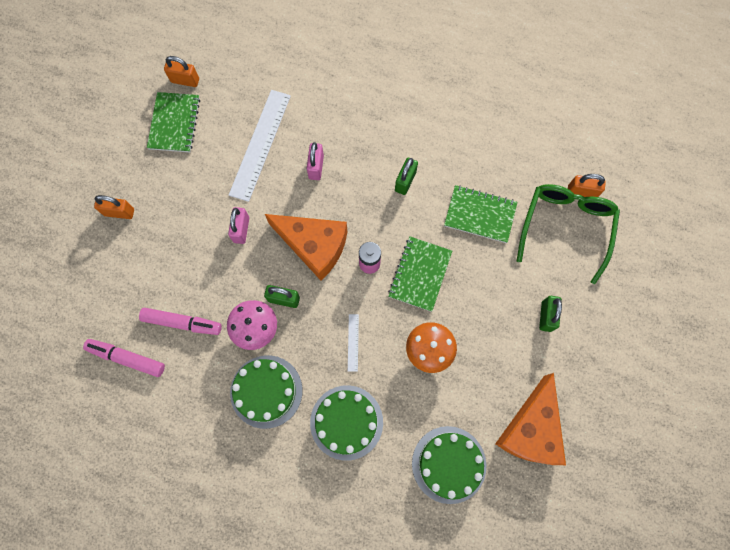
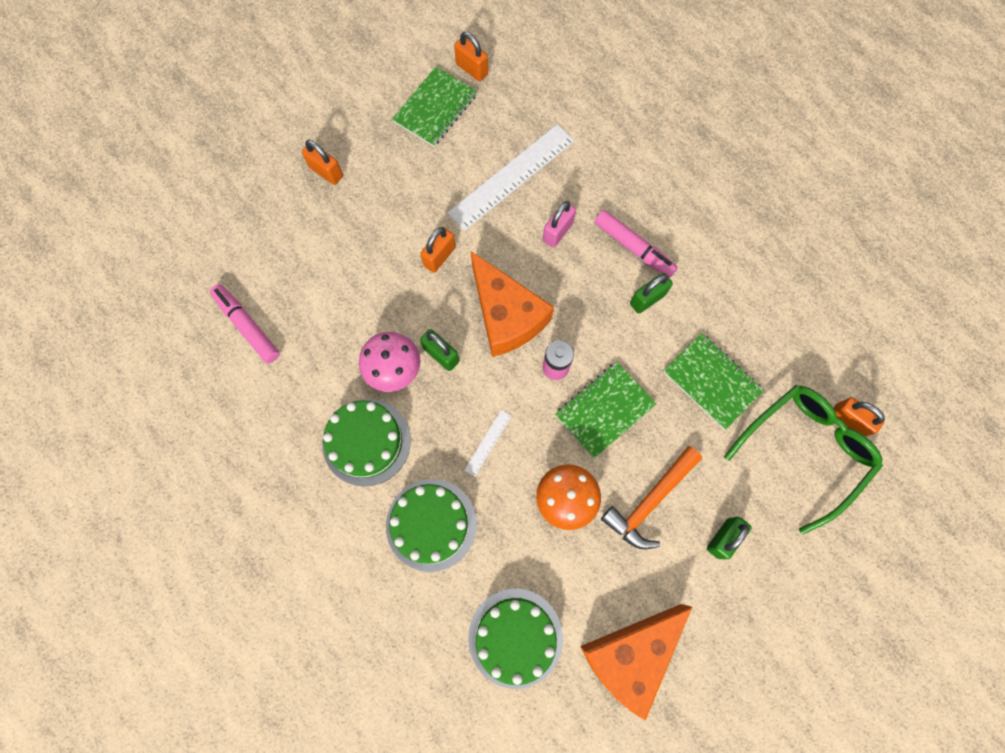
camera: 30 degrees right, 0 degrees up
(182, 322) = (323, 320): pink marker -> pink marker (633, 247)
(241, 230) = (439, 256): pink padlock -> orange padlock
(485, 319) = (650, 501): none -> orange hammer

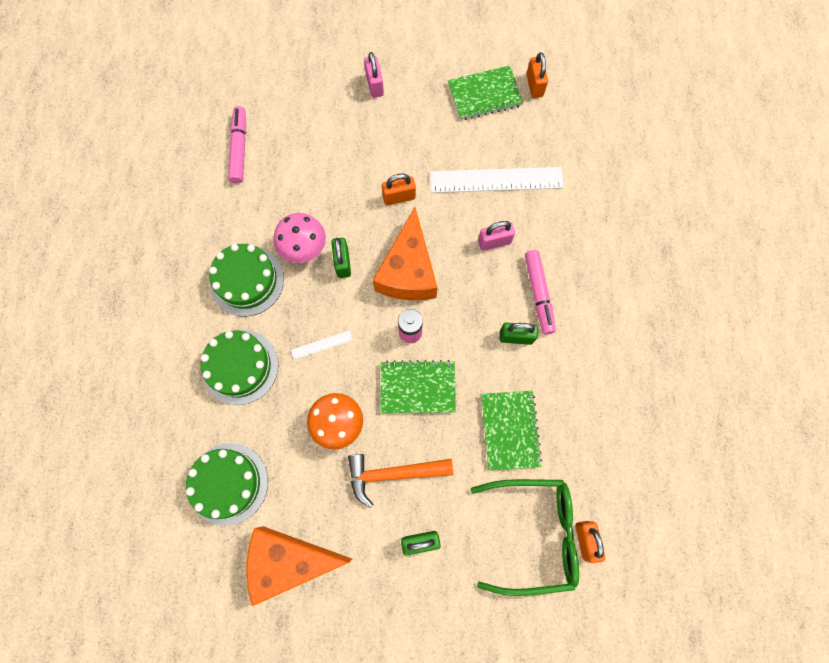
camera: 40 degrees right, 0 degrees up
(326, 172) = (374, 85): orange padlock -> pink padlock

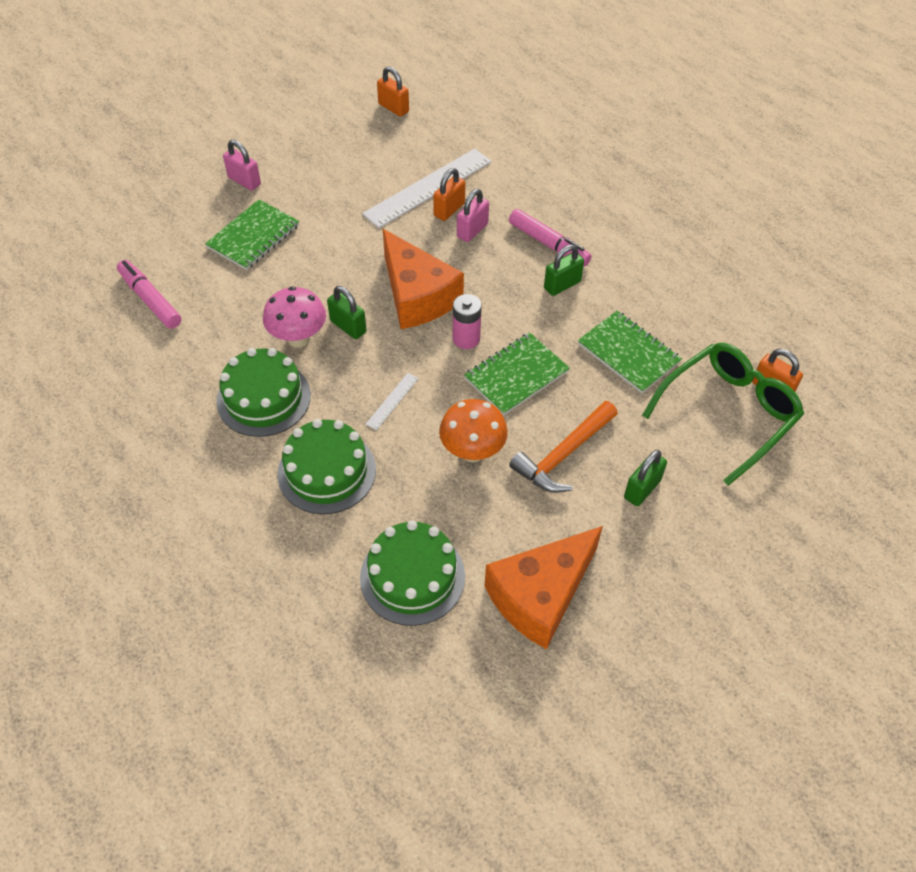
camera: 40 degrees left, 20 degrees down
(399, 197) = (352, 248): orange padlock -> orange padlock (449, 210)
(484, 94) = (356, 136): green notebook -> green notebook (253, 236)

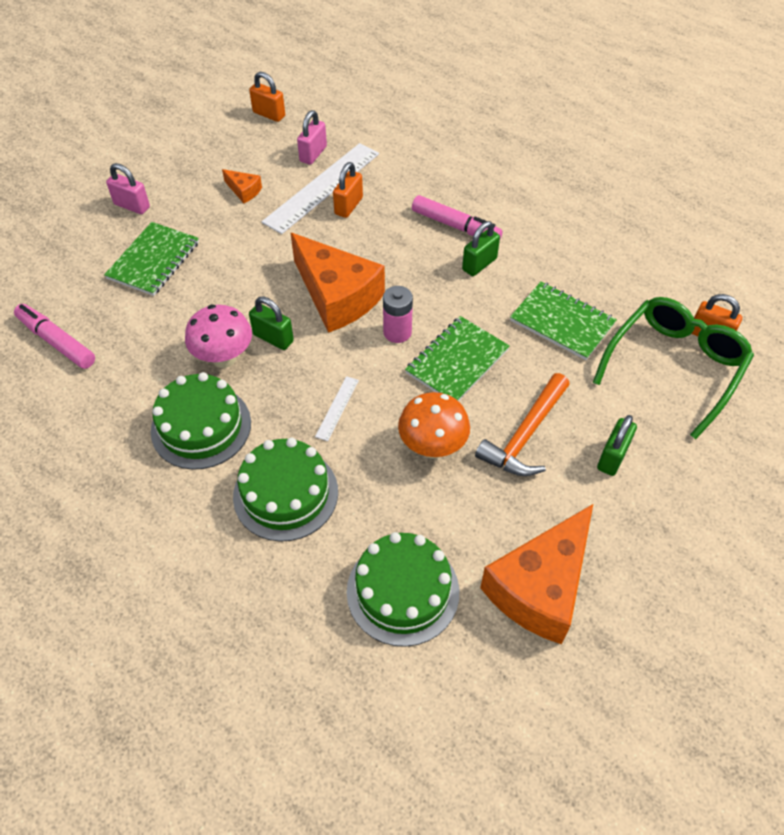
camera: 10 degrees left, 0 degrees up
(352, 181) = (244, 191): none -> orange cheese
(472, 230) = (377, 223): pink padlock -> pink padlock (313, 154)

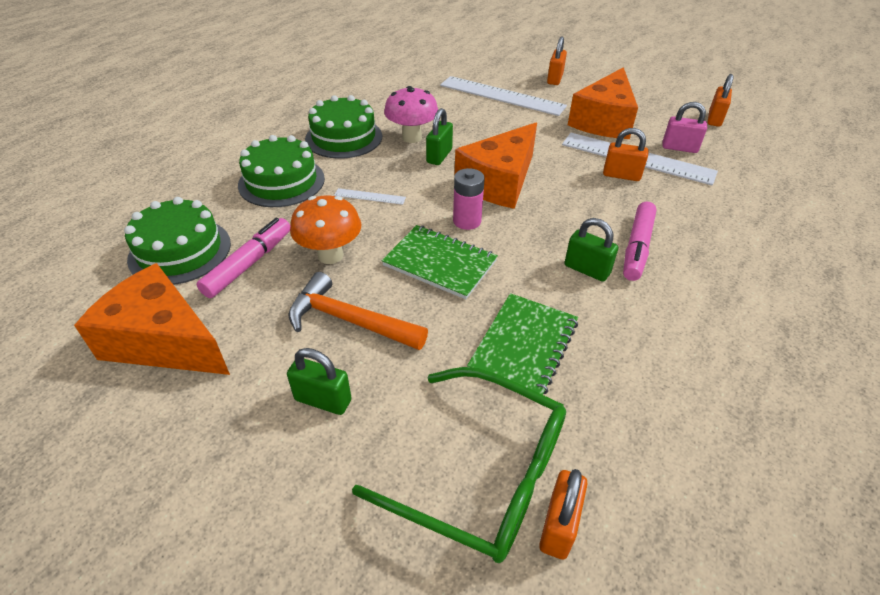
camera: 80 degrees right, 10 degrees down
(57, 342) = (411, 76): pink marker -> pink marker (249, 264)
(132, 206) = (555, 79): pink padlock -> orange padlock
(153, 260) = (501, 95): green notebook -> white ruler
(244, 191) = (603, 121): orange cheese -> orange cheese, size x2.36

